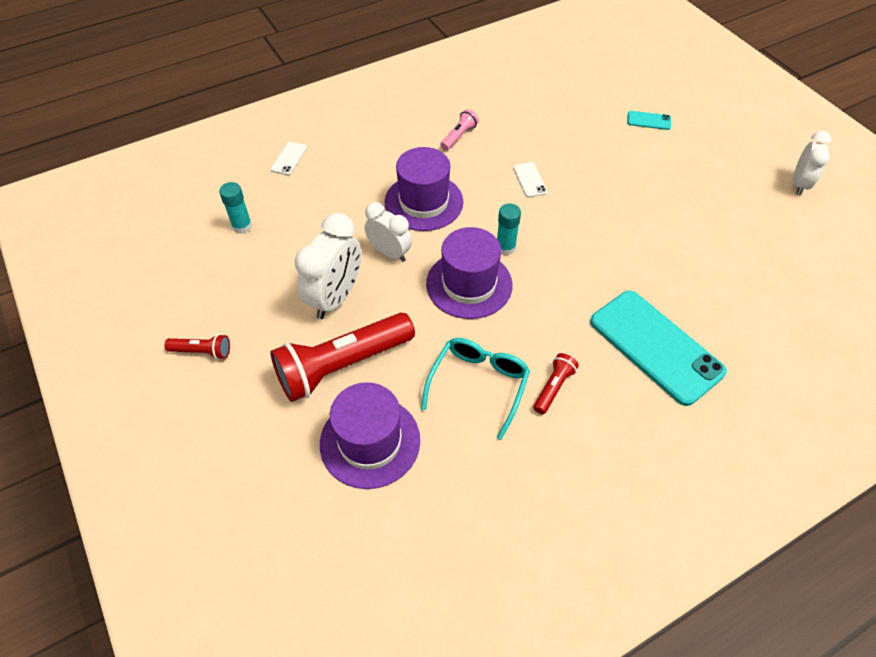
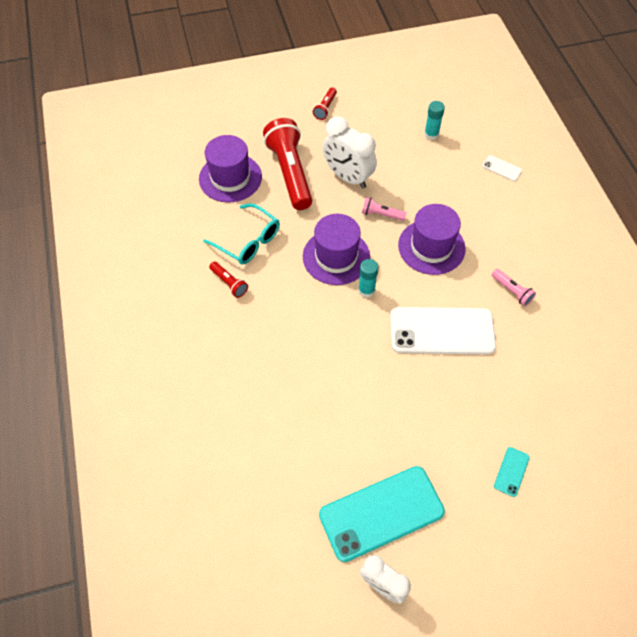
camera: 105 degrees right, 5 degrees up
(389, 253) = (381, 214): white clock -> pink flashlight
(529, 180) = (442, 331): white phone -> white phone, size x2.40
(655, 346) = (238, 361): turquoise phone -> turquoise phone (381, 513)

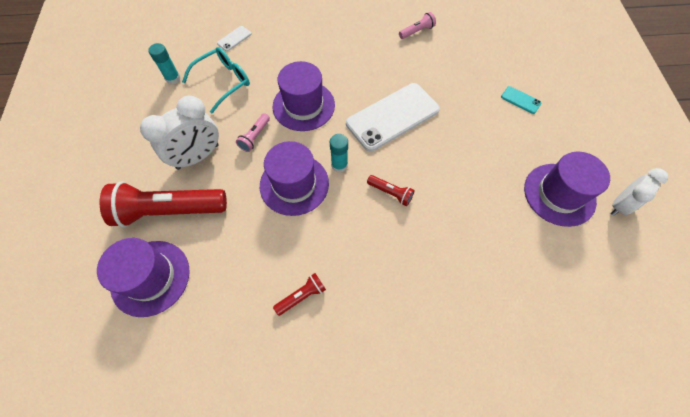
camera: 80 degrees left, 5 degrees up
(248, 241) = (250, 268): turquoise glasses -> turquoise glasses (223, 82)
(325, 108) = (92, 161): red flashlight -> red flashlight (390, 193)
(381, 513) = (559, 194): turquoise phone -> purple hat
(442, 331) = (392, 116): white phone -> white phone turned 45 degrees clockwise
(512, 291) = (362, 62): pink flashlight -> pink flashlight (416, 31)

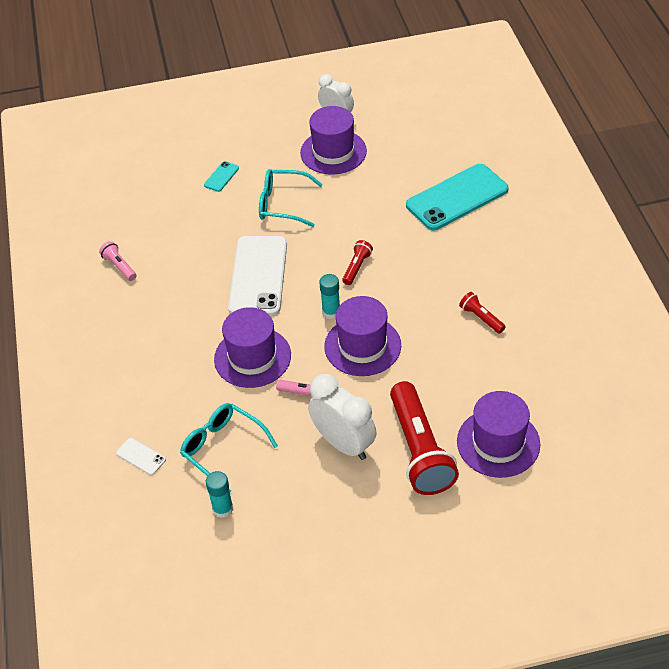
camera: 95 degrees left, 15 degrees down
(392, 116) = (258, 276): white phone -> white phone turned 45 degrees clockwise
(481, 143) = (283, 204): none -> turquoise glasses
(484, 309) = (457, 197): none -> turquoise phone

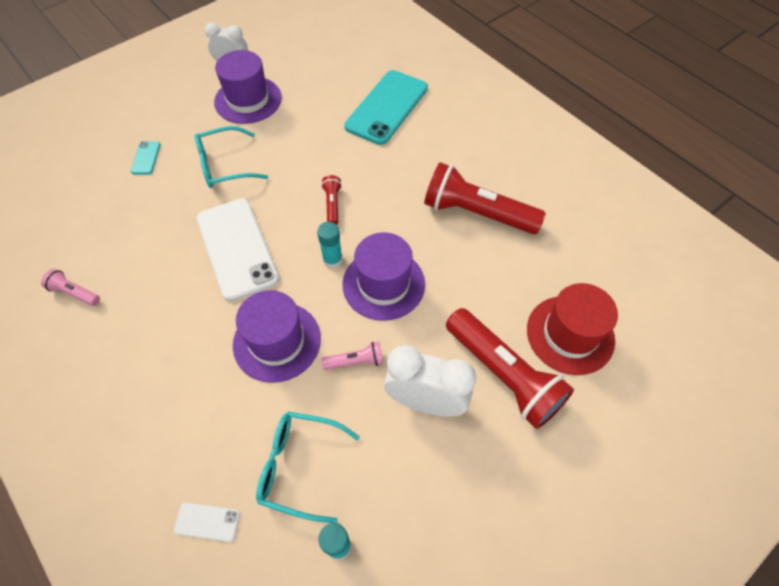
camera: 30 degrees left, 10 degrees up
(481, 318) = (477, 213): red flashlight -> red flashlight, size x2.23
(498, 443) = (570, 334): purple hat -> red hat

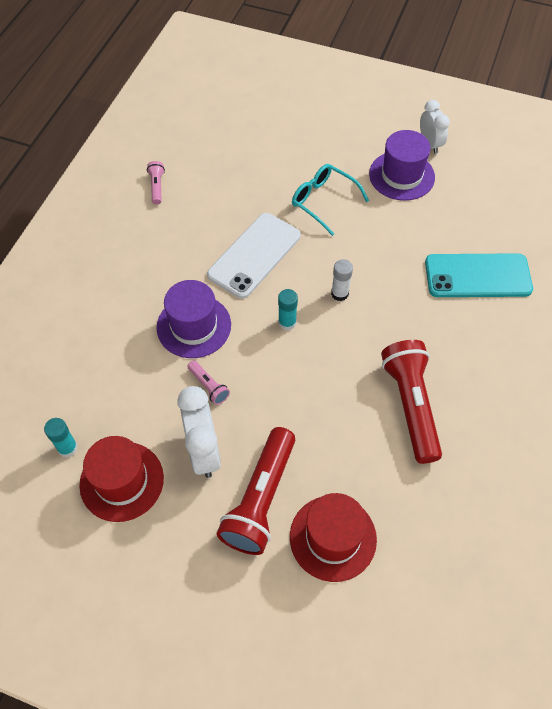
camera: 60 degrees right, 0 degrees up
(146, 158) = (293, 150): turquoise phone -> none
(207, 522) = (45, 361): white phone -> none
(299, 466) = (109, 394): turquoise glasses -> none
(332, 205) = (339, 293): red flashlight -> white glue stick
(383, 284) = (288, 370): purple hat -> none
(413, 501) = (122, 481): none -> red hat

